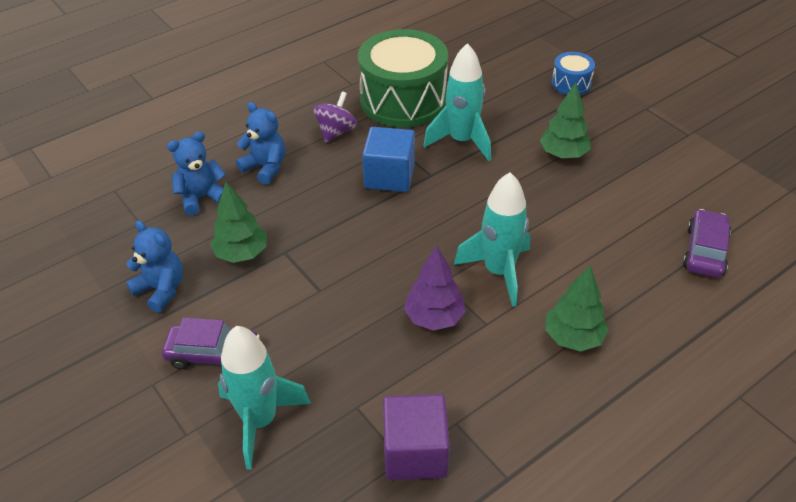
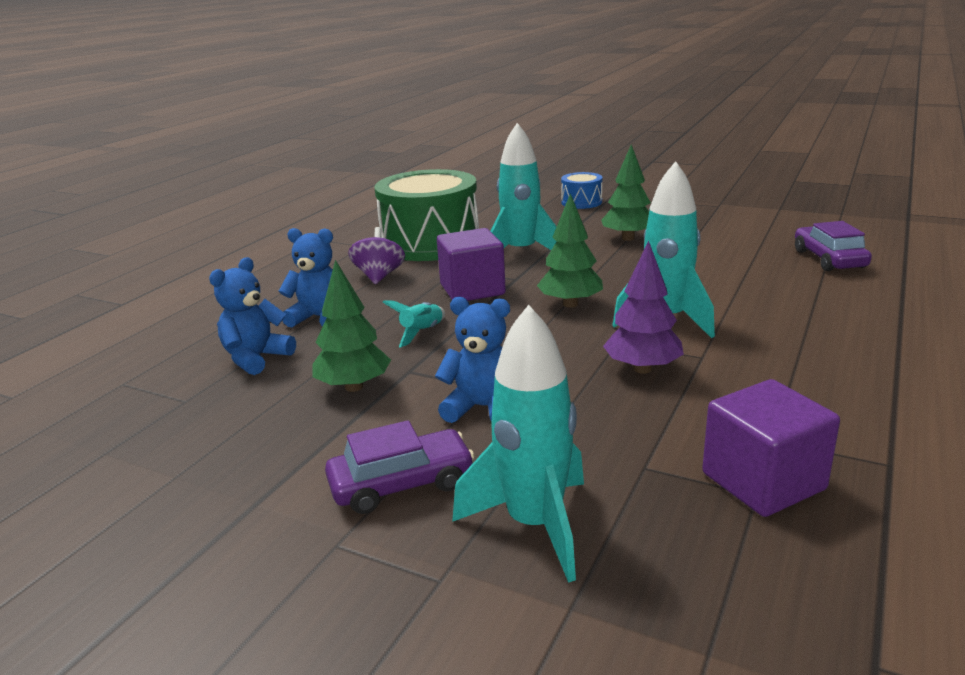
camera: 25 degrees left, 20 degrees down
(161, 289) = (267, 448): blue teddy bear -> blue teddy bear (483, 408)
(320, 214) = (422, 333): none -> turquoise rocket
(389, 176) = (472, 290): blue cube -> purple cube
(573, 337) = (798, 340): green tree -> green tree (570, 304)

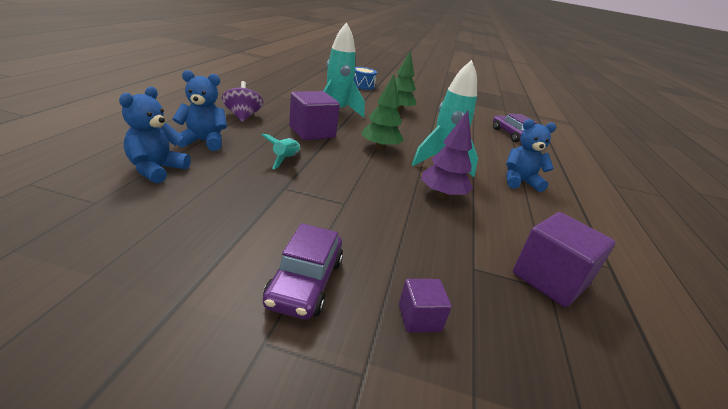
camera: 20 degrees left, 5 degrees up
(354, 387) = (244, 198): green tree -> none
(401, 483) = (305, 282): purple car -> purple car turned 135 degrees clockwise
(430, 243) = (273, 98): green drum -> none
(483, 408) = (348, 219): blue teddy bear -> blue teddy bear (519, 182)
(534, 525) = (419, 318): turquoise rocket -> purple cube

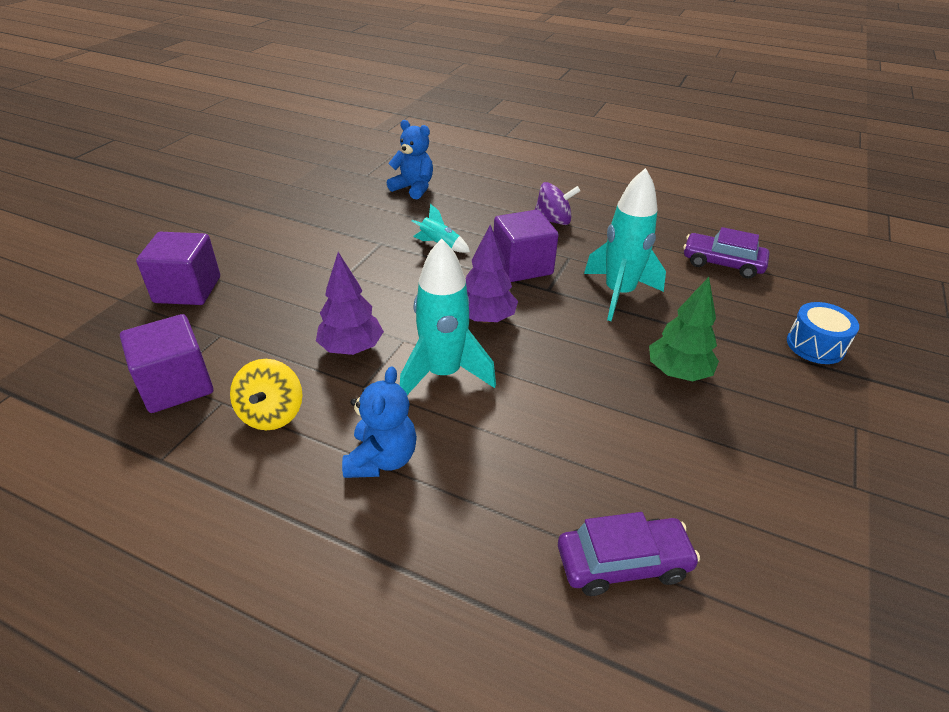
camera: 105 degrees right, 10 degrees up
(203, 142) = (473, 203): blue teddy bear -> none
(305, 282) = (249, 247): purple car -> purple car (722, 263)
(380, 148) = (485, 318): green tree -> purple tree
(419, 318) = (187, 290): purple cube -> purple cube, size x1.90
(528, 223) = (272, 414): none -> yellow spinning top

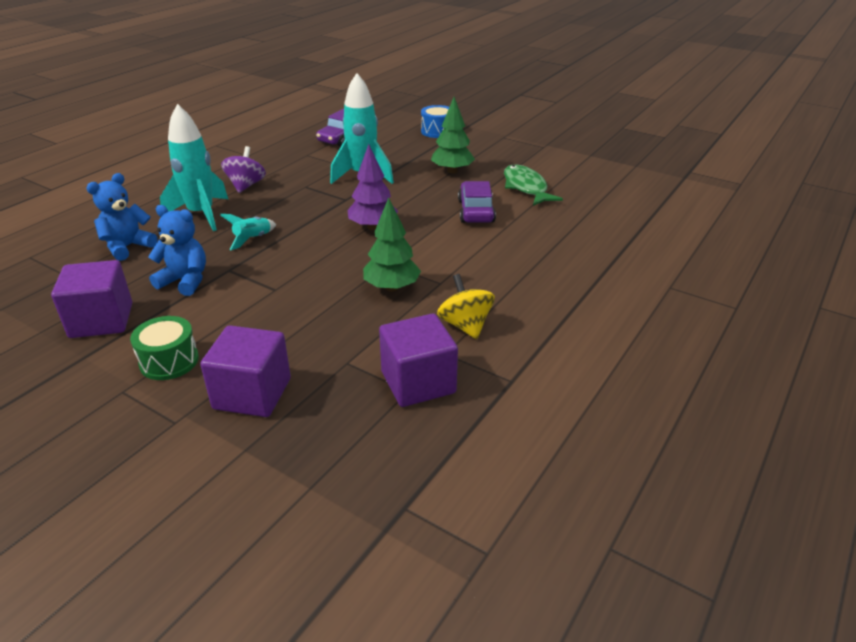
camera: 80 degrees left, 5 degrees down
(241, 243) = (169, 361): none -> green drum
(272, 414) = (465, 325): yellow spinning top -> yellow spinning top turned 120 degrees counterclockwise
(351, 348) = (391, 287): purple tree -> green tree
(382, 459) = (517, 276): blue teddy bear -> blue teddy bear (185, 281)
(443, 374) = (434, 248): turquoise rocket -> turquoise rocket (201, 214)
(522, 266) = (308, 205): purple cube -> purple cube (101, 320)
(623, 563) = (593, 208): purple car -> purple car (476, 211)
(663, 463) = (526, 187): none -> green fish

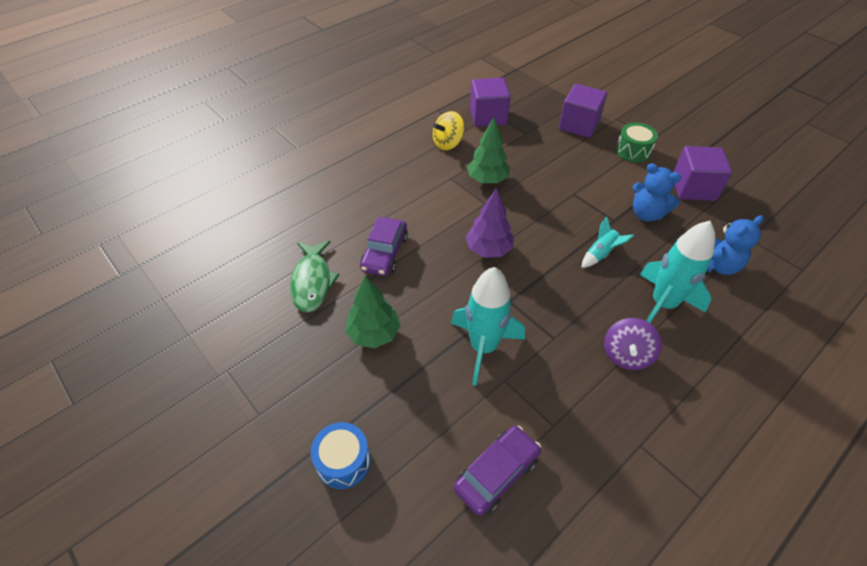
camera: 165 degrees left, 15 degrees up
(465, 325) = (448, 143): yellow spinning top -> yellow spinning top turned 60 degrees clockwise

